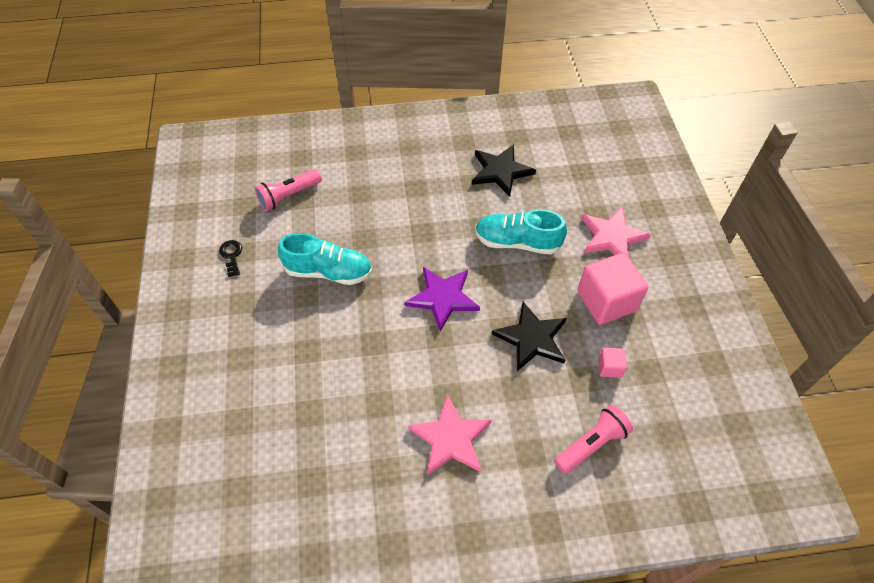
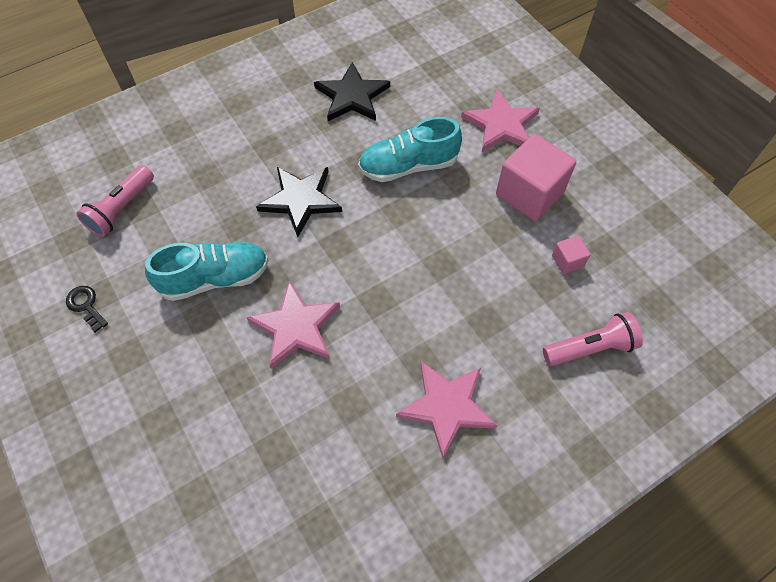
camera: 25 degrees left, 5 degrees up
(368, 331) = (295, 327): none -> pink star
(443, 298) = (360, 257): purple star -> none
(532, 338) = (475, 262): black star -> black star (300, 200)
(591, 444) = (590, 348): pink flashlight -> pink flashlight turned 45 degrees clockwise

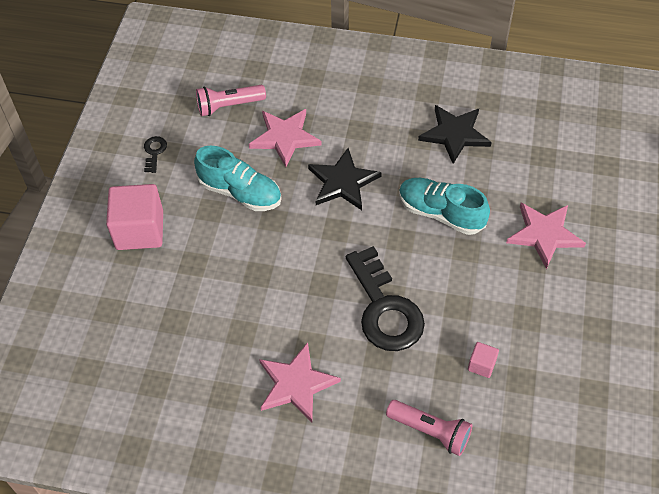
camera: 45 degrees right, 5 degrees down
(295, 327) = (257, 260): pink star -> pink star (285, 137)
(448, 278) = (385, 309): none -> black key
(529, 193) = (508, 298): pink cube -> pink cube (139, 230)

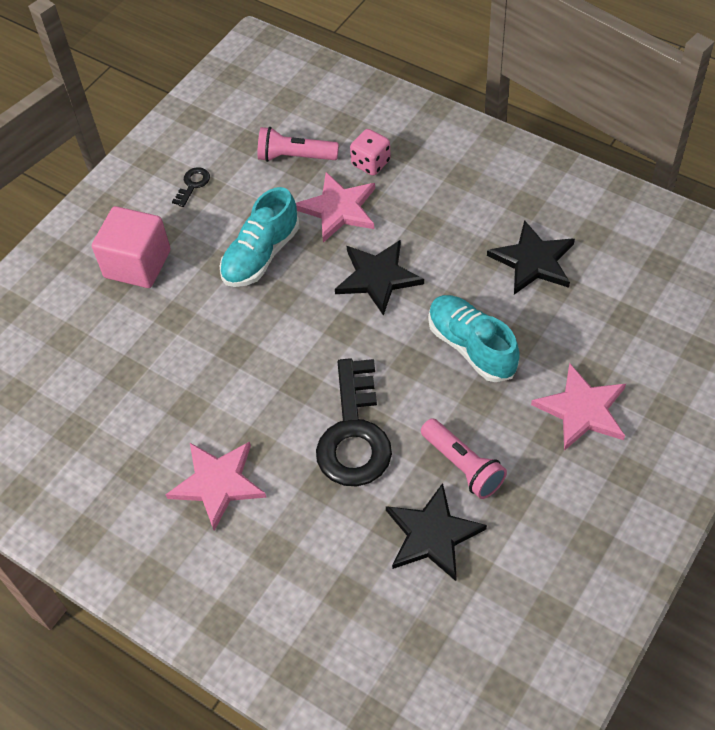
camera: 25 degrees right, 0 degrees up
(240, 192) = (261, 255): turquoise shoe -> turquoise shoe turned 75 degrees clockwise
(293, 94) = (371, 163): none -> pink dice
(430, 431) = (337, 588): pink flashlight -> pink flashlight (463, 466)
(481, 365) = (432, 534): pink cube -> black star

